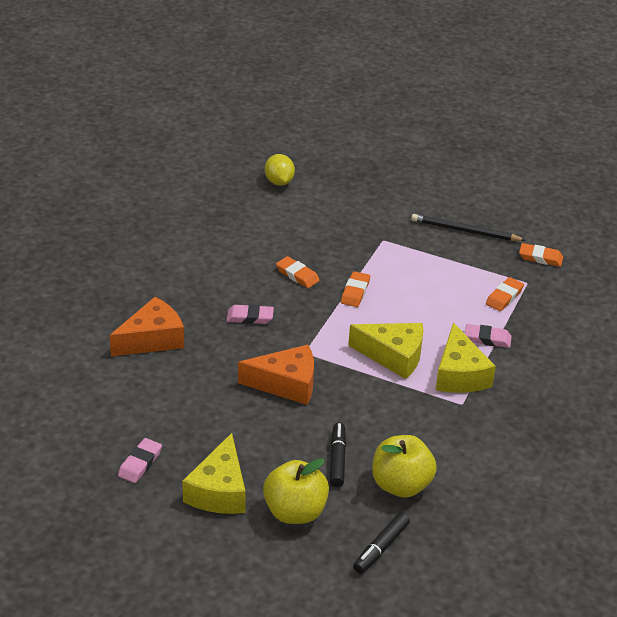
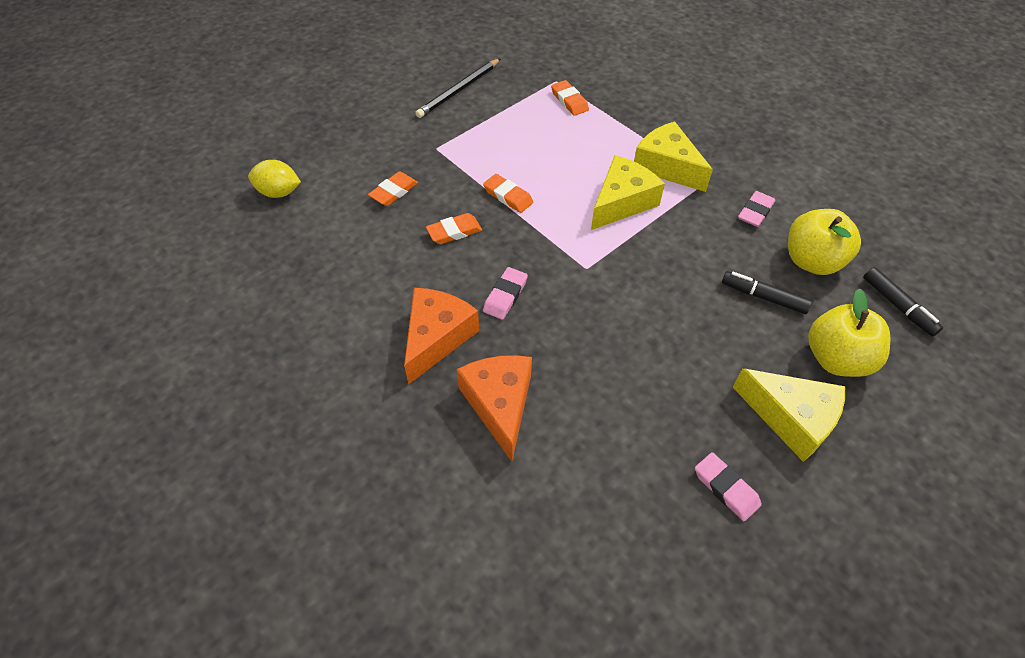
camera: 65 degrees left, 15 degrees up
(286, 384) = (632, 300): orange cheese -> orange cheese (436, 337)
(460, 374) = (666, 167): yellow cheese -> yellow cheese turned 150 degrees counterclockwise
(487, 339) = (623, 132): pink eraser -> pink eraser (755, 212)
(540, 257) = (526, 61): orange eraser -> orange eraser (394, 191)

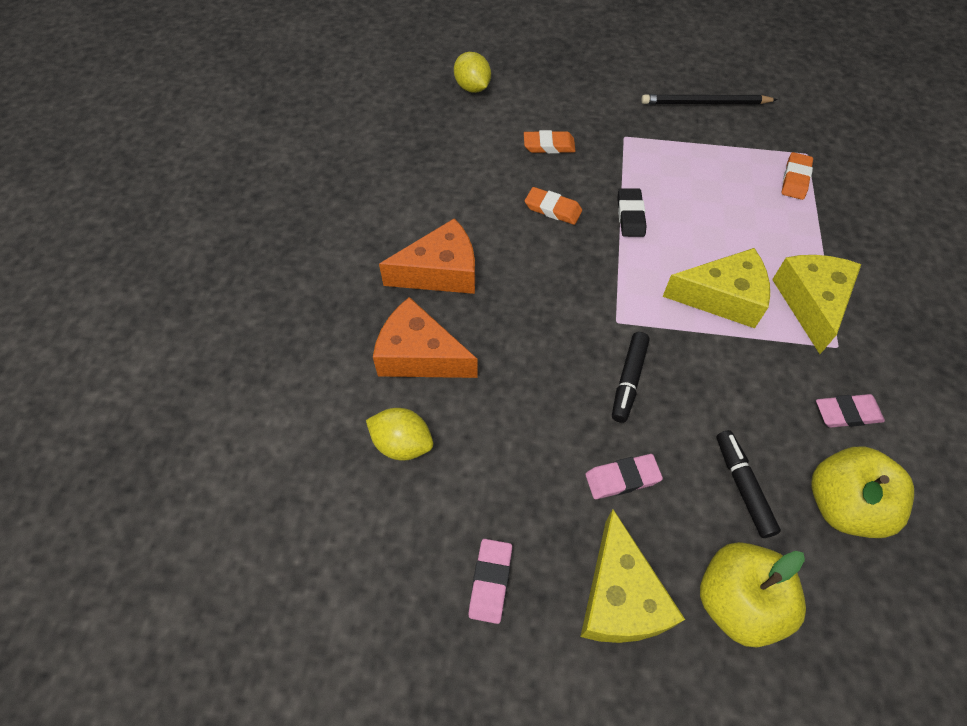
camera: 50 degrees right, 5 degrees up
(499, 404) = (419, 355): orange cheese -> orange cheese turned 105 degrees counterclockwise
(505, 296) = (526, 286): pink eraser -> pink eraser (622, 478)
(508, 196) = (630, 215): orange eraser -> black eraser
(568, 470) = (402, 444): none -> yellow lemon
(898, 306) = (879, 630): black marker -> black marker (628, 380)

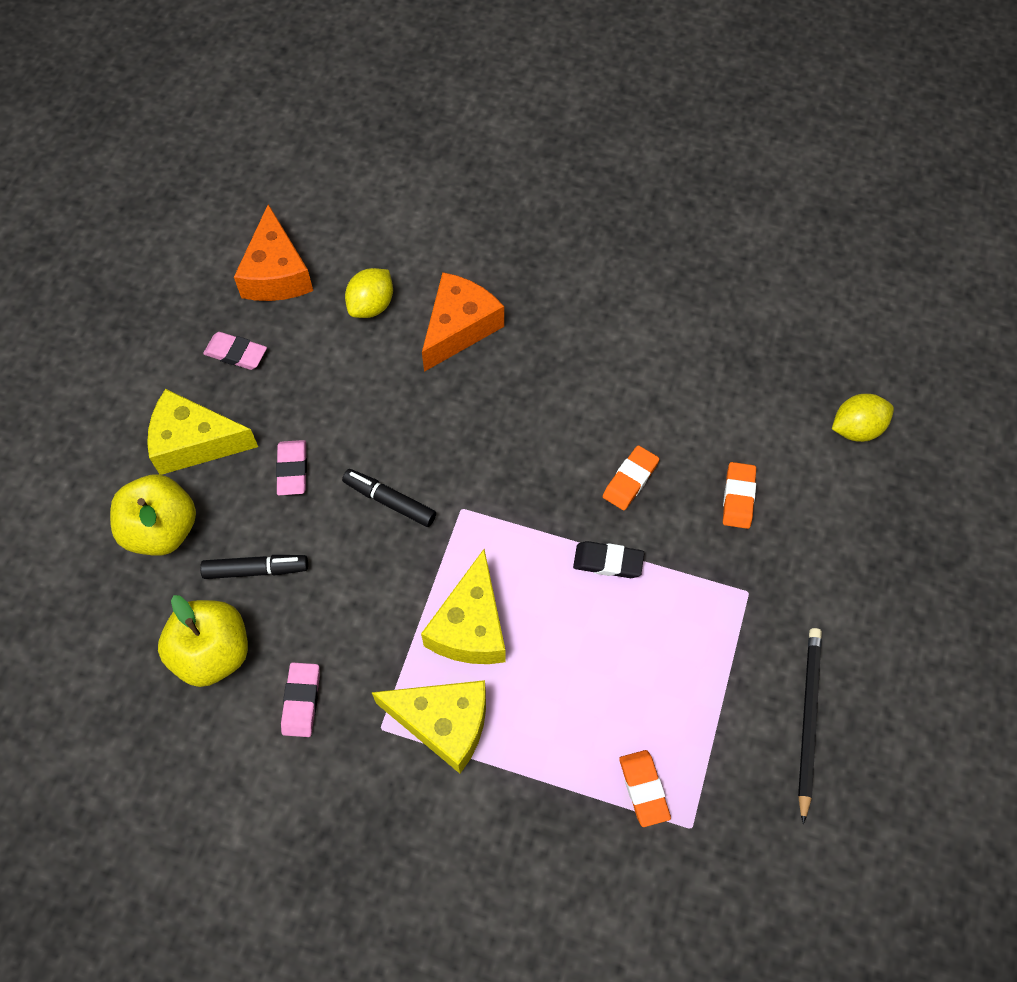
camera: 100 degrees right, 5 degrees up
(441, 272) = (557, 357): orange cheese -> orange cheese (276, 273)
(795, 179) = (643, 789): orange eraser -> orange eraser turned 45 degrees clockwise

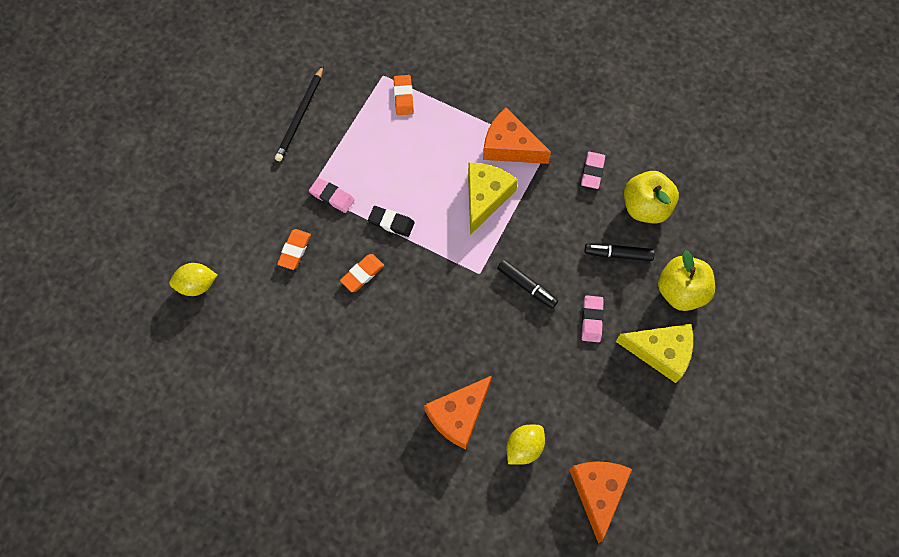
camera: 170 degrees left, 5 degrees up
(236, 353) = (631, 421): pink eraser -> pink eraser (332, 196)
(444, 723) = (509, 146): yellow cheese -> orange cheese

